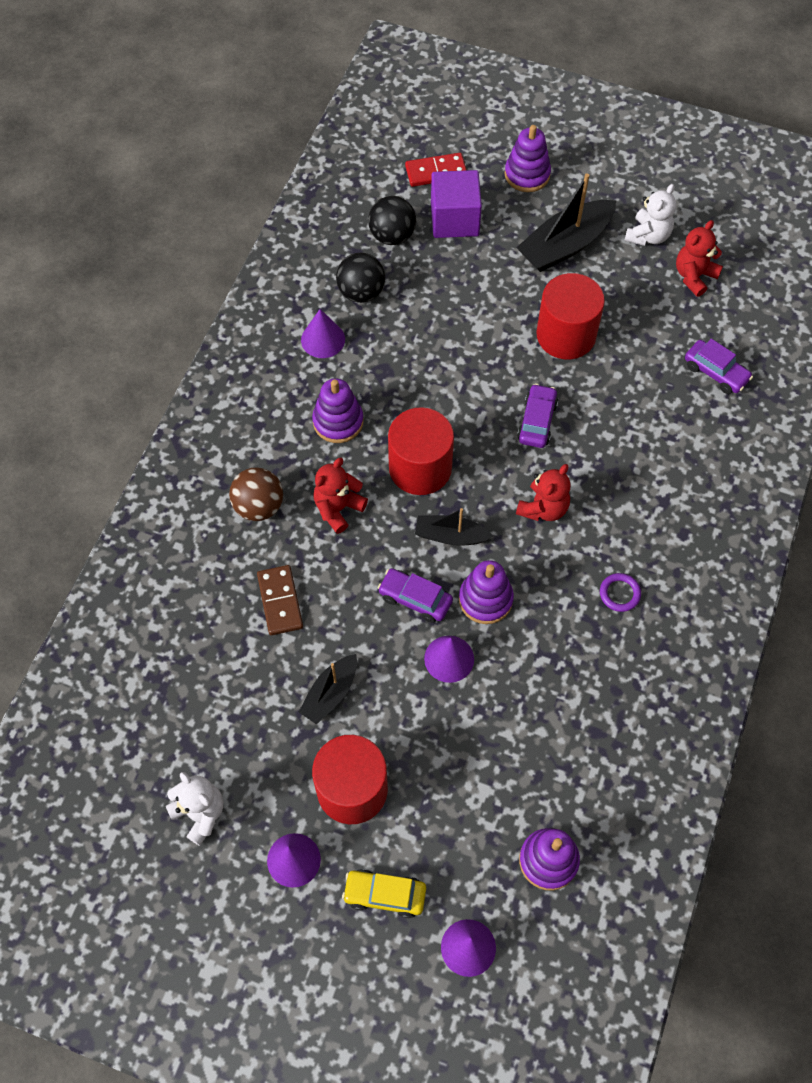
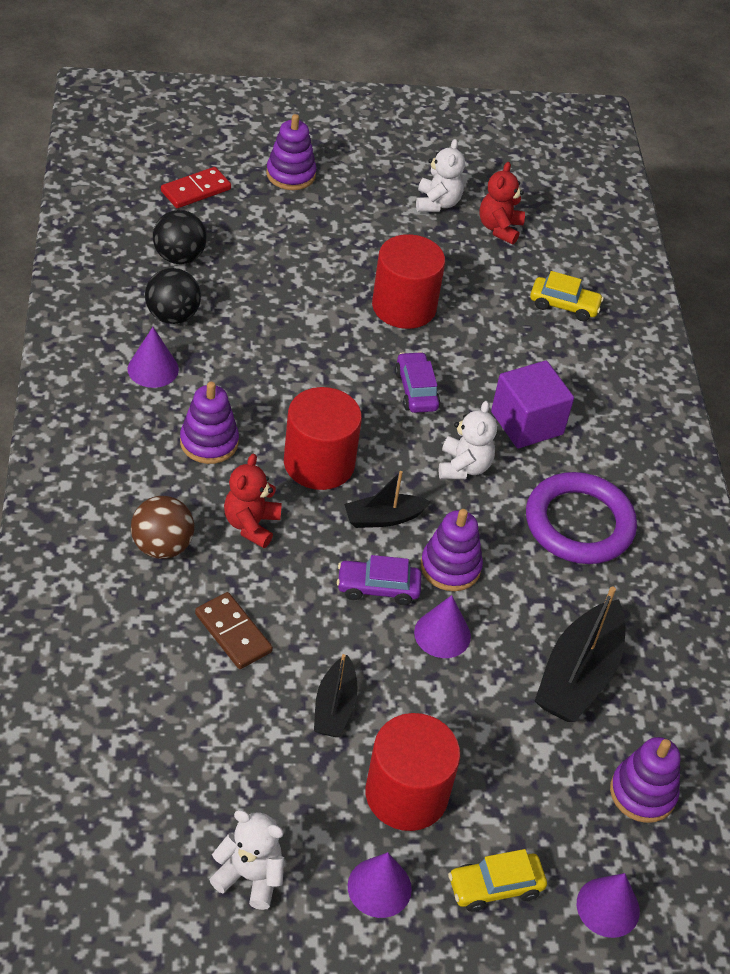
camera: 30 degrees left, 15 degrees down
(454, 219) = (237, 229): purple cube -> purple cube (527, 423)
(543, 508) = (463, 467): red teddy bear -> white teddy bear
(565, 245) = (361, 228): black boat -> black boat (578, 675)
(619, 593) = (579, 523): purple ring -> purple ring, size x2.47
(716, 372) = (564, 305): purple car -> yellow car

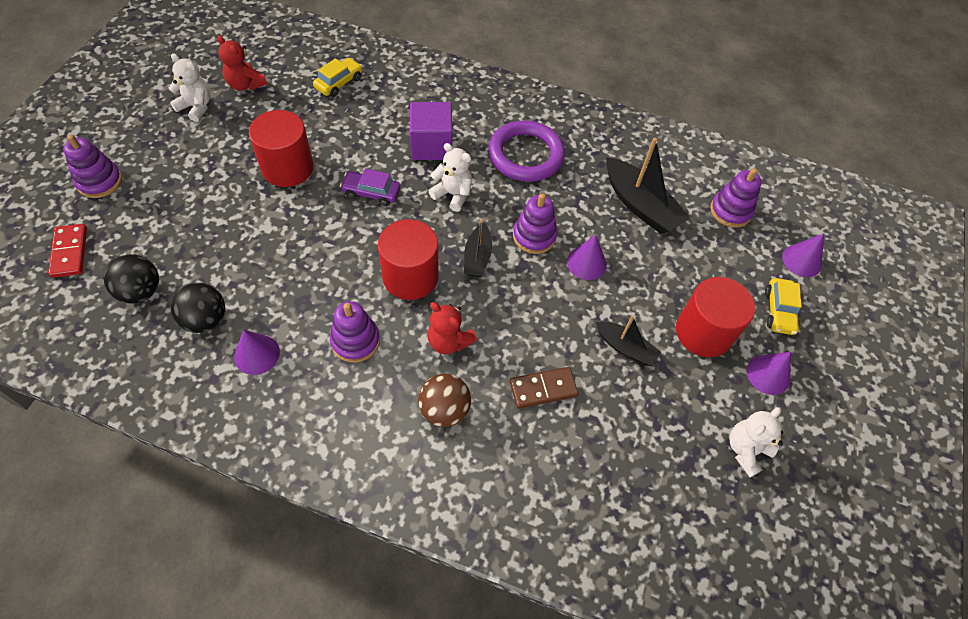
camera: 65 degrees left, 10 degrees up
(378, 588) = (536, 284): purple car -> none

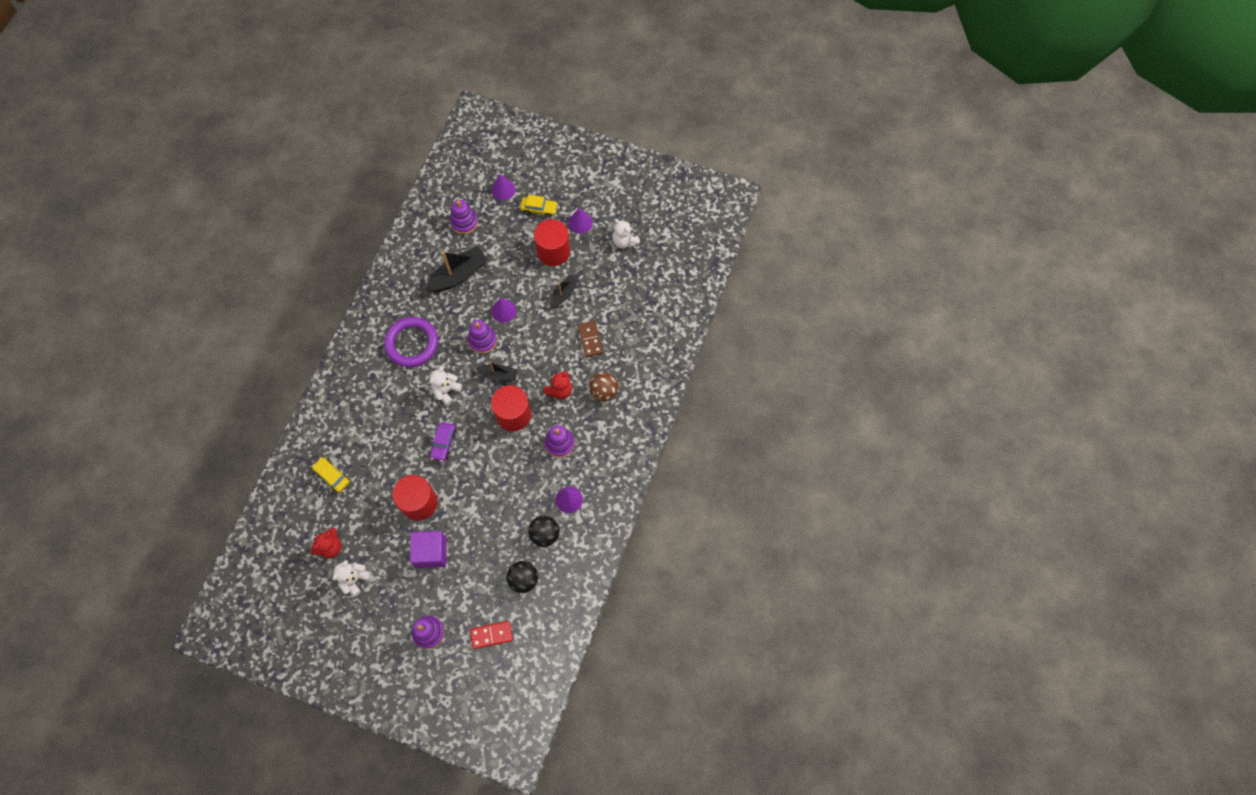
camera: 85 degrees left, 10 degrees up
(431, 145) = (401, 406): purple cube -> purple cube (431, 552)

